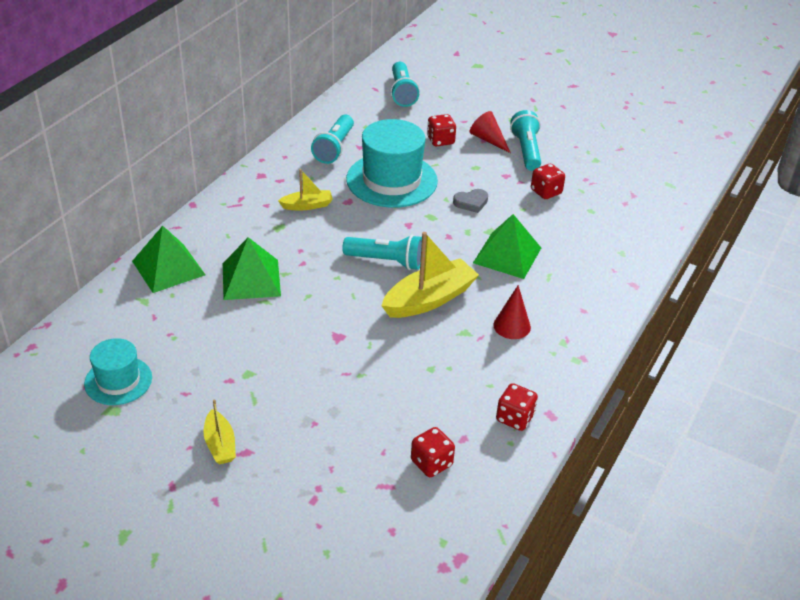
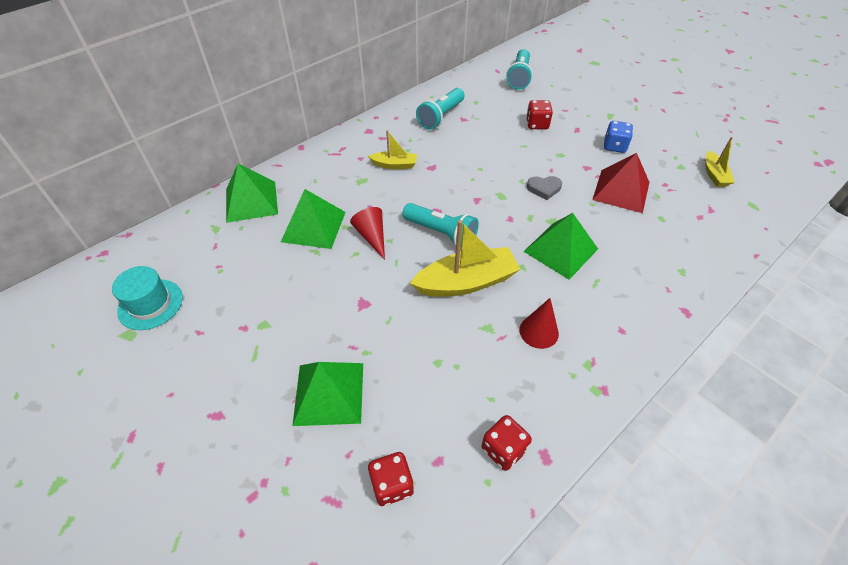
camera: 20 degrees right, 10 degrees up
(220, 444) = (198, 399): yellow boat -> yellow boat (714, 175)
(342, 412) = (329, 393): none -> green pyramid
(391, 180) = (478, 154): turquoise hat -> none
(488, 139) = (581, 130): red cone -> red cone (372, 236)
(526, 150) = (614, 146): turquoise flashlight -> blue dice
(546, 192) = (621, 190): red dice -> red pyramid

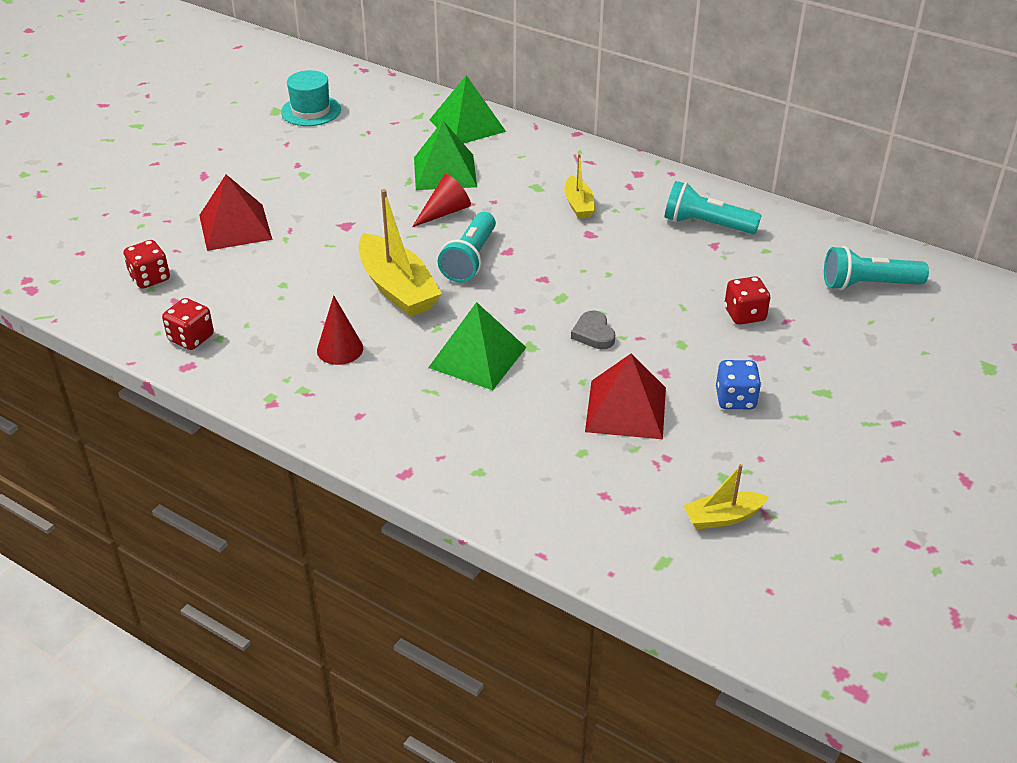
camera: 75 degrees right, 10 degrees down
(329, 393) = (235, 227): green pyramid -> red pyramid

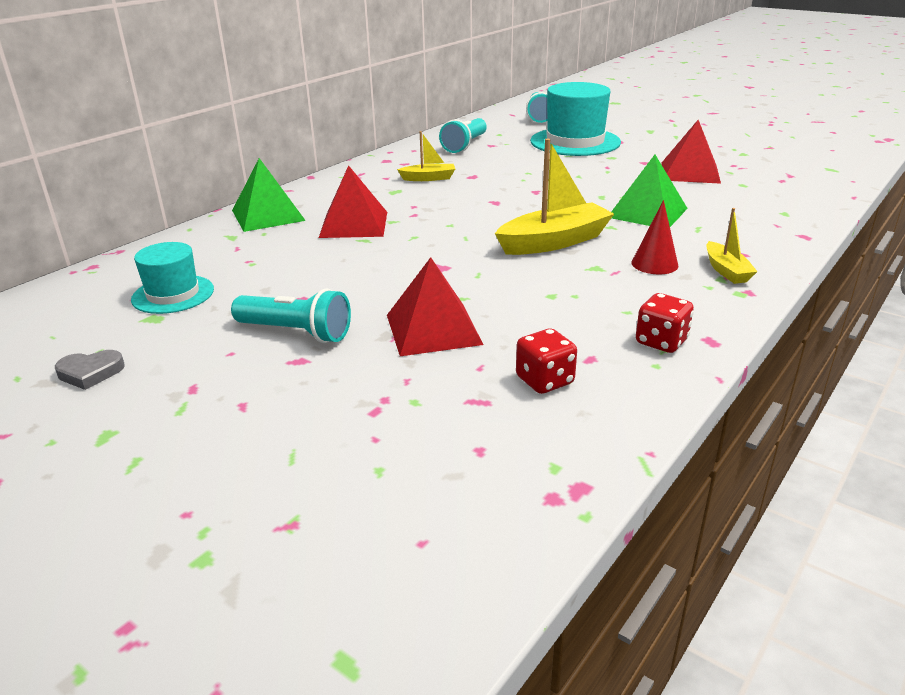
camera: 85 degrees left, 10 degrees down
(444, 172) = (354, 224): green pyramid -> red pyramid
(444, 212) = (428, 224): red cone -> none
(470, 259) = (507, 215): turquoise flashlight -> turquoise flashlight (296, 332)
(593, 334) = (606, 178): grey heart -> grey heart (90, 373)
(722, 517) = (780, 155): yellow boat -> yellow boat (726, 271)
(735, 399) = (666, 148): blue dice -> none
(744, 315) = (575, 142): red dice -> turquoise hat

